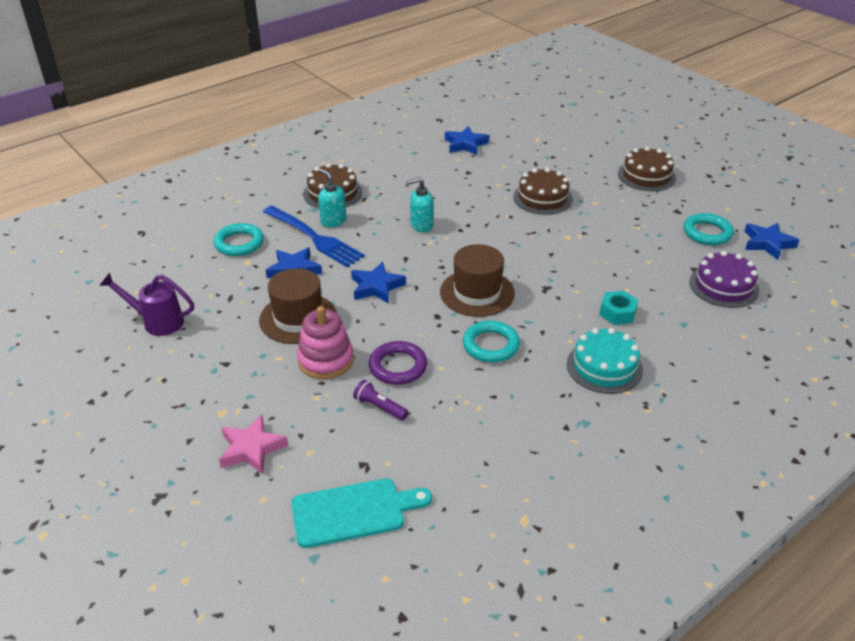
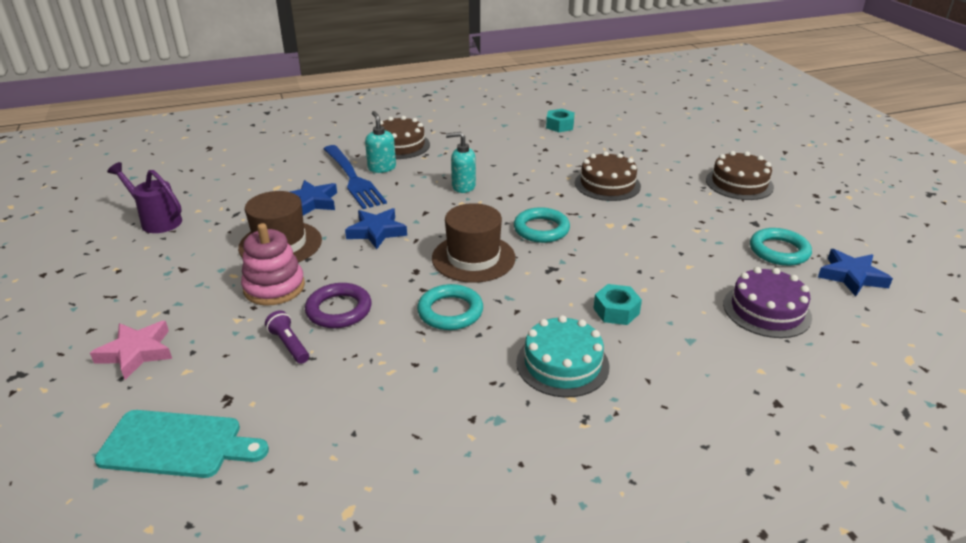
camera: 20 degrees right, 5 degrees down
(239, 243) = (282, 171): turquoise ring -> turquoise ring (541, 229)
(465, 144) = (560, 126): blue star -> turquoise nut

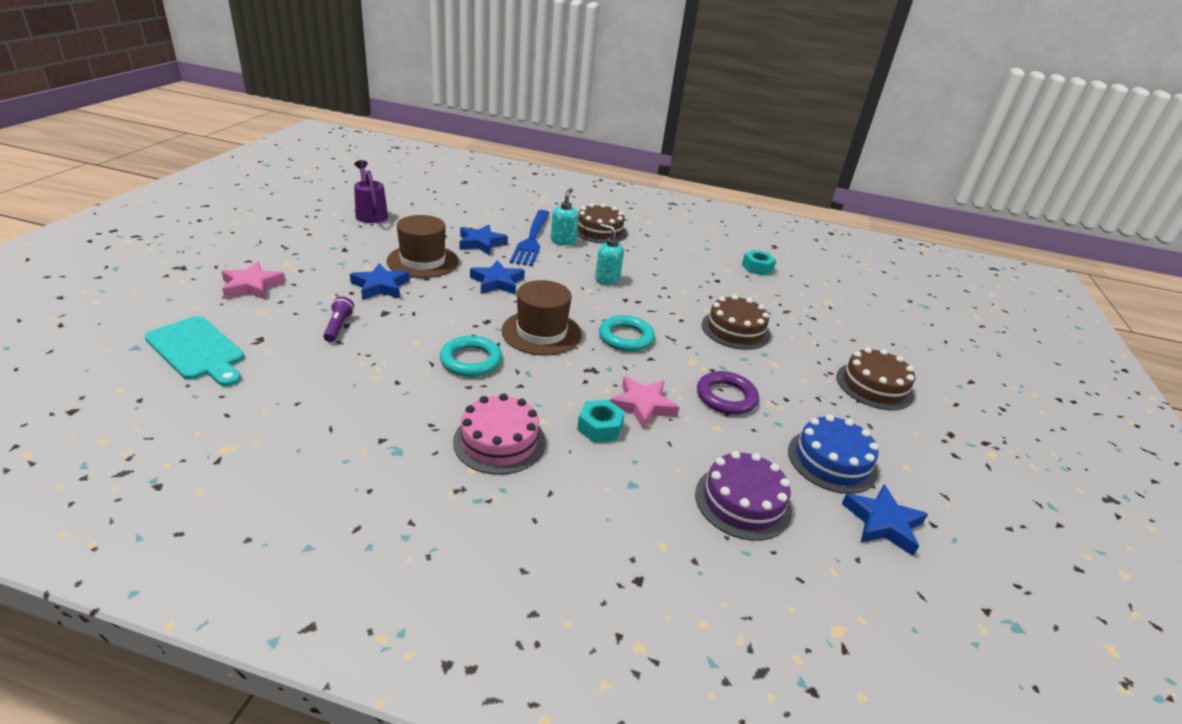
camera: 30 degrees right, 0 degrees up
(274, 287) = (380, 286): pink stacking toy -> blue star
(339, 310) = (399, 321): purple ring -> purple ring (726, 397)
(562, 364) = (499, 441): turquoise cake -> pink cake
(622, 277) = (642, 405): none -> pink star
(779, 251) = (832, 461): turquoise ring -> blue cake

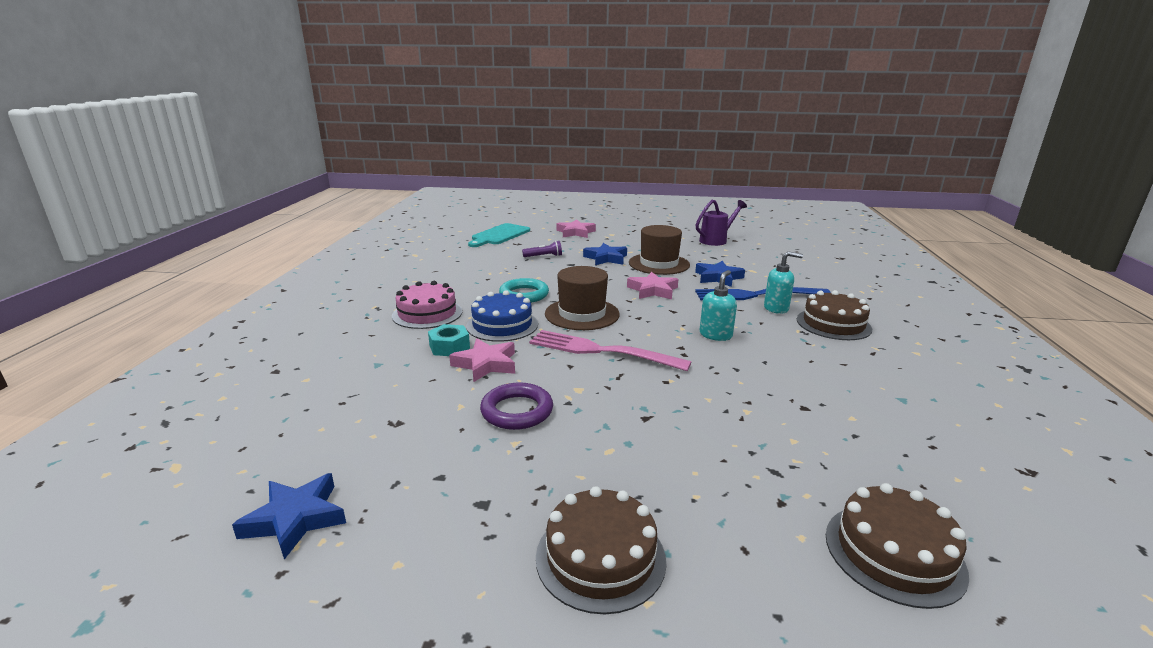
camera: 85 degrees right, 10 degrees down
(497, 282) = (653, 290): blue star -> pink star
(626, 337) = (601, 351): turquoise ring -> pink fork
(735, 330) = (673, 420): brown cake -> brown cake (894, 553)
(742, 502) = (348, 418): purple cake -> none
(757, 268) = (899, 446): turquoise nut -> none
(832, 461) = (408, 486): blue cake -> blue cake (502, 325)

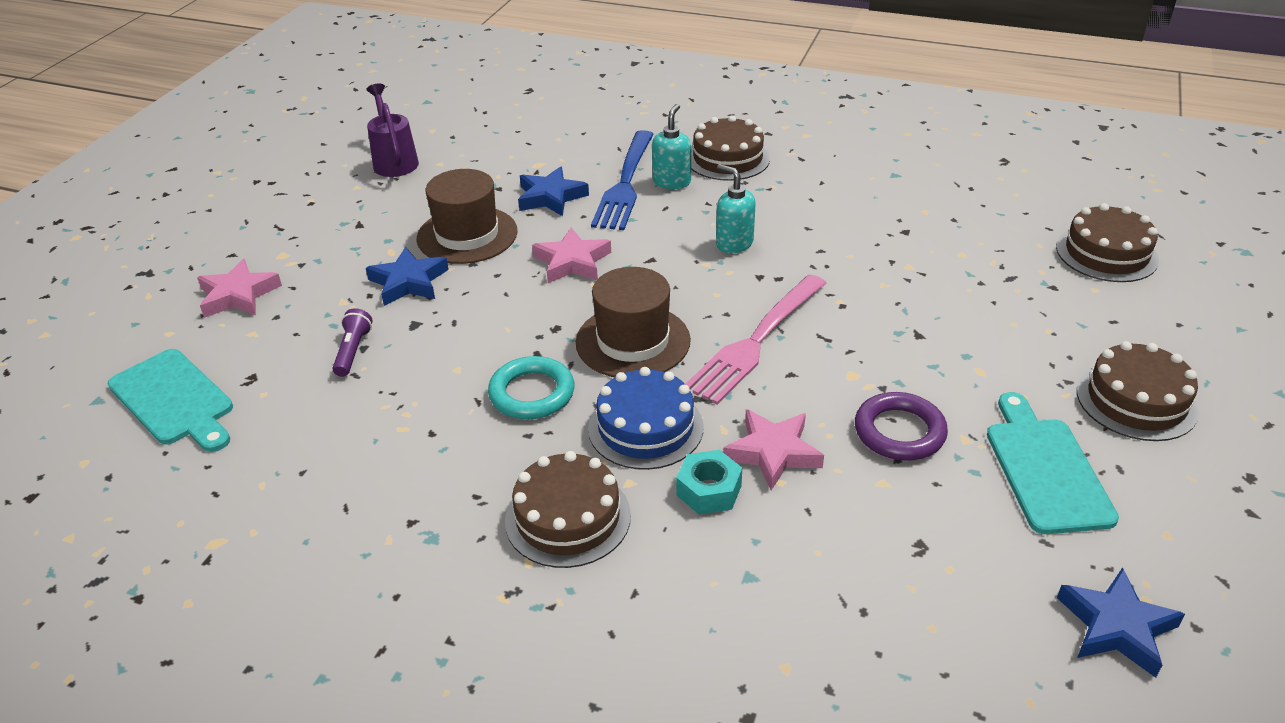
camera: 75 degrees left, 15 degrees up
(427, 313) = (568, 518): pink cake -> brown cake
(482, 486) = (1045, 469): none -> turquoise cutting board

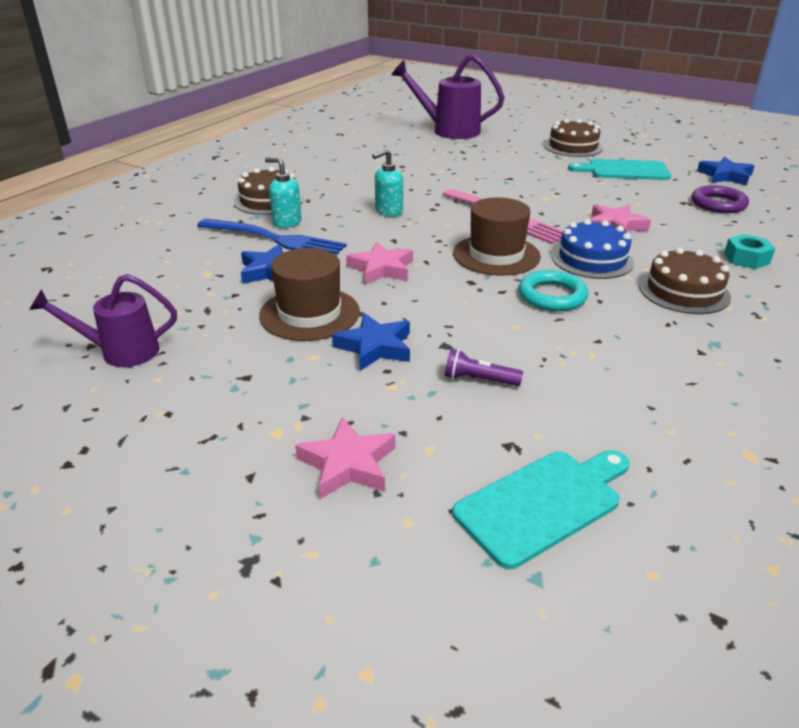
camera: 80 degrees left, 5 degrees down
(708, 490) = (651, 246): turquoise nut -> turquoise nut (746, 259)
(899, 432) = (596, 194): purple ring -> purple ring (718, 204)
(1106, 253) = (449, 131): brown cake -> purple watering can

